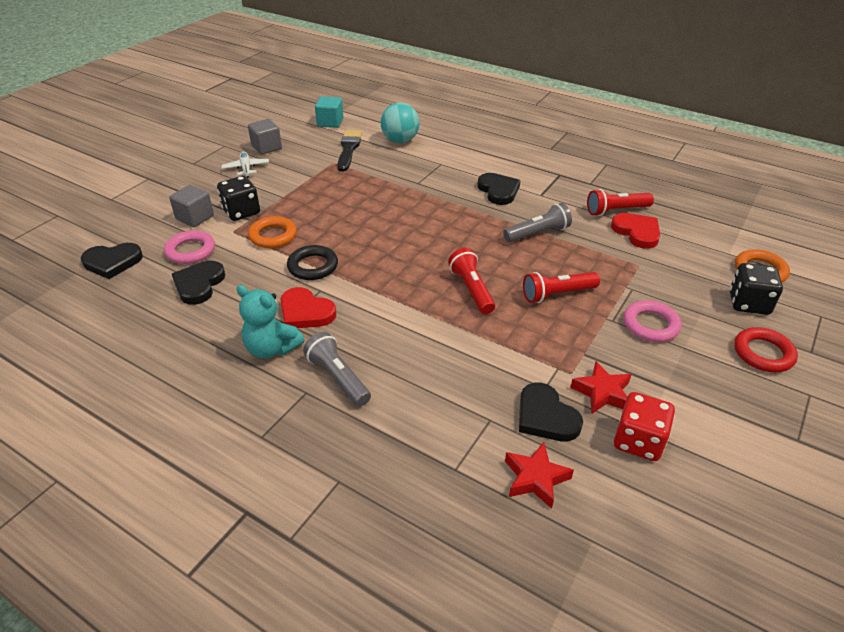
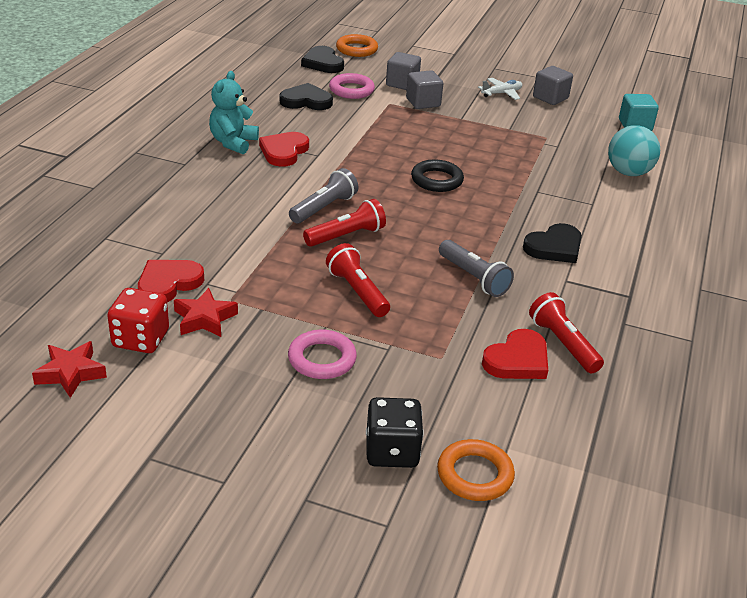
camera: 75 degrees right, 5 degrees down
(241, 212) = (423, 102): black dice -> grey cube
(273, 236) = (391, 122): orange ring -> orange ring (356, 49)
(313, 266) = (351, 147): black ring -> black ring (437, 180)
(338, 377) = (203, 175): grey flashlight -> grey flashlight (324, 208)
(349, 149) = (582, 142): black brush -> none
(535, 478) = (95, 278): red star -> red star (71, 373)
(545, 416) = (168, 283): black heart -> red heart
(763, 353) = (291, 450): red ring -> none

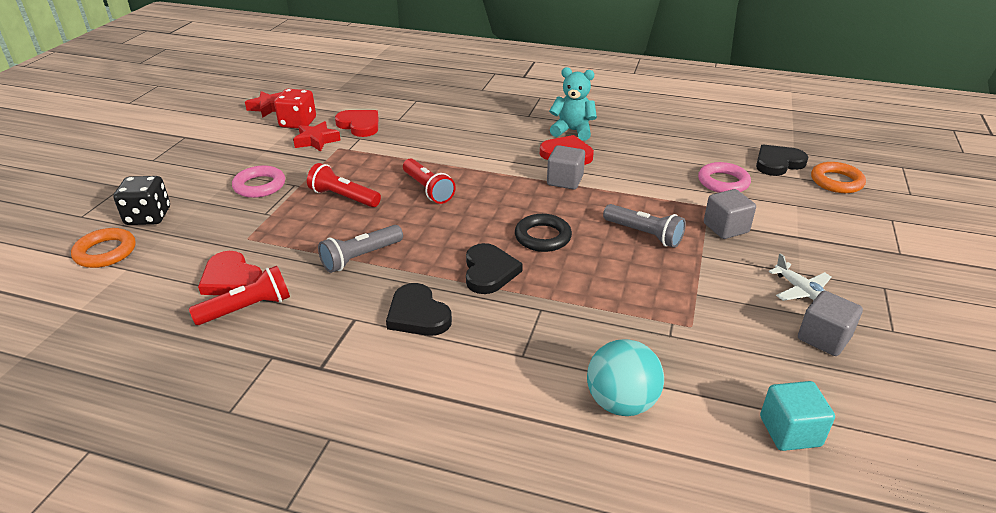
camera: 90 degrees right, 0 degrees up
(306, 101) = (678, 159): black heart -> black heart (489, 271)
(324, 208) = (472, 177): grey flashlight -> grey flashlight (644, 234)
(357, 291) = (343, 197): red flashlight -> red flashlight turned 120 degrees counterclockwise
(402, 84) = (766, 213): grey cube -> grey cube (565, 181)

